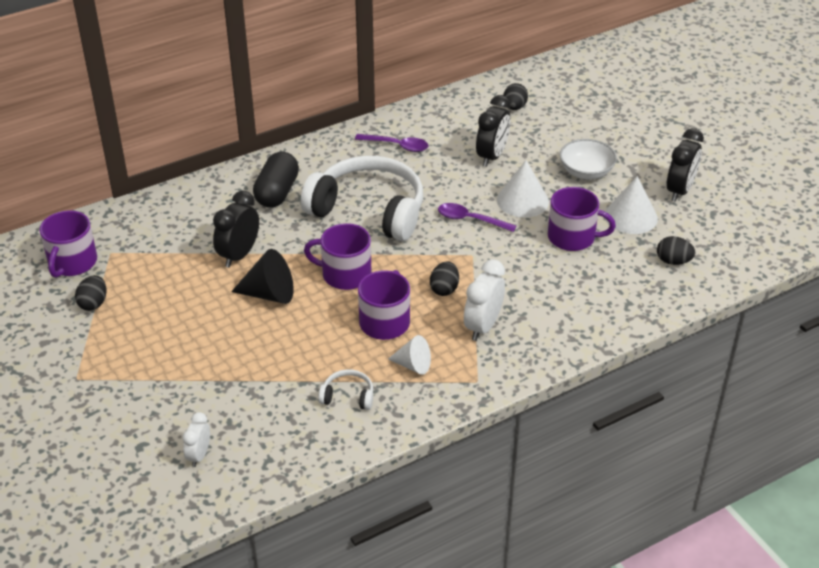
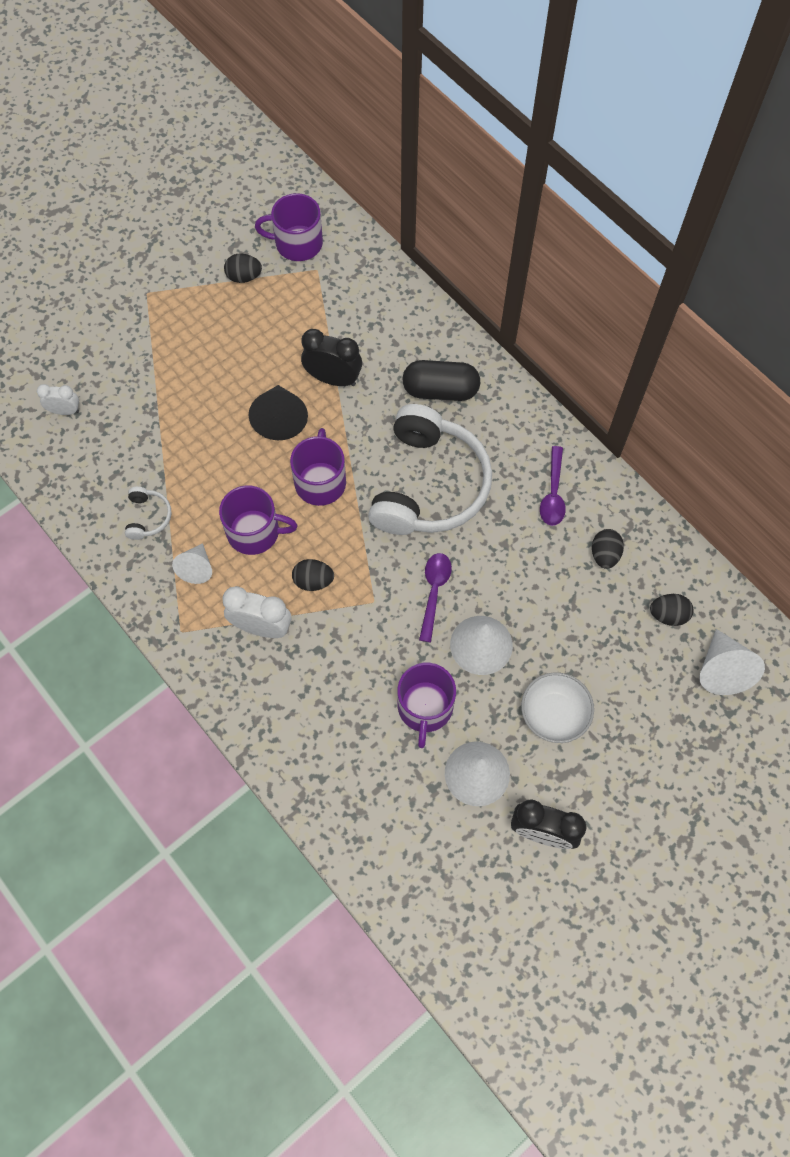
camera: 80 degrees right, 25 degrees up
(492, 156) = (559, 600): black clock -> none
(561, 91) = (722, 670): none -> white cone
(673, 261) = (403, 827): black egg -> black egg (604, 554)

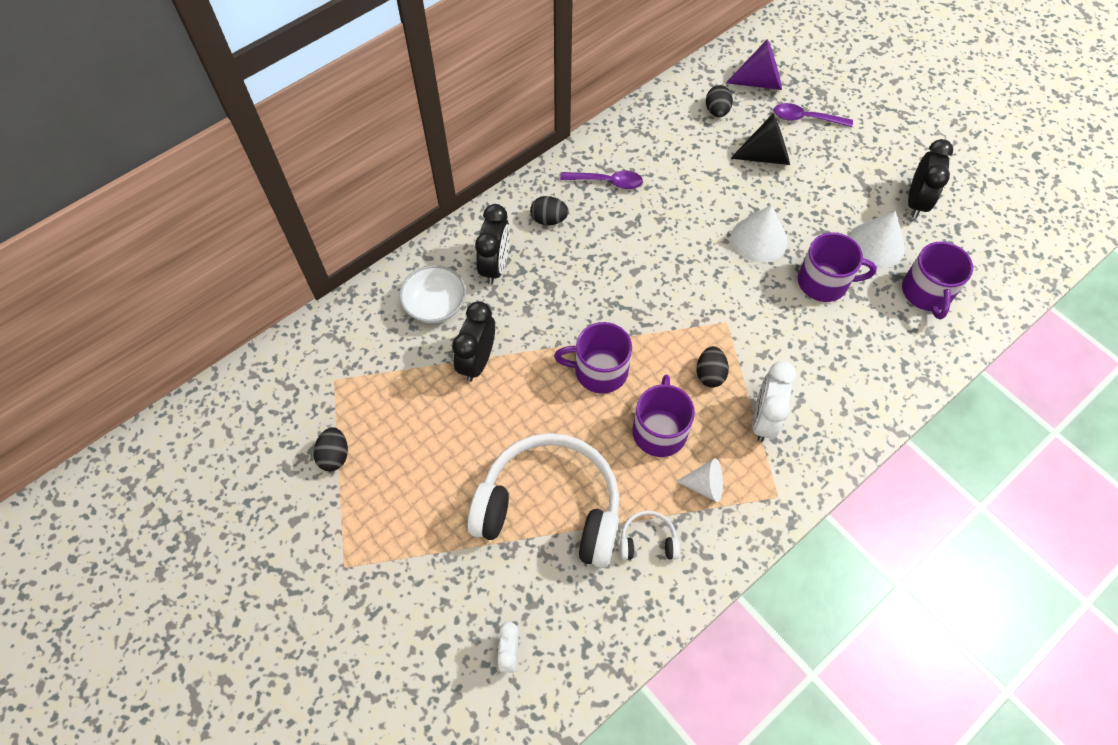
camera: 90 degrees left, 5 degrees down
(280, 419) = (525, 411): black cone -> black cone (766, 156)
(297, 243) = (295, 401): purple mug -> purple mug (926, 292)
(428, 485) = (601, 277): white headphones -> white headphones (550, 507)
(434, 592) = (712, 274): purple spoon -> purple spoon (806, 118)
(440, 390) = (495, 266): black capsule -> black clock
(554, 714) = (814, 190): white bowl -> white bowl (435, 305)
(604, 554) = (665, 149): black egg -> black egg (549, 219)
(722, 670) = (760, 82): white cone -> purple cone

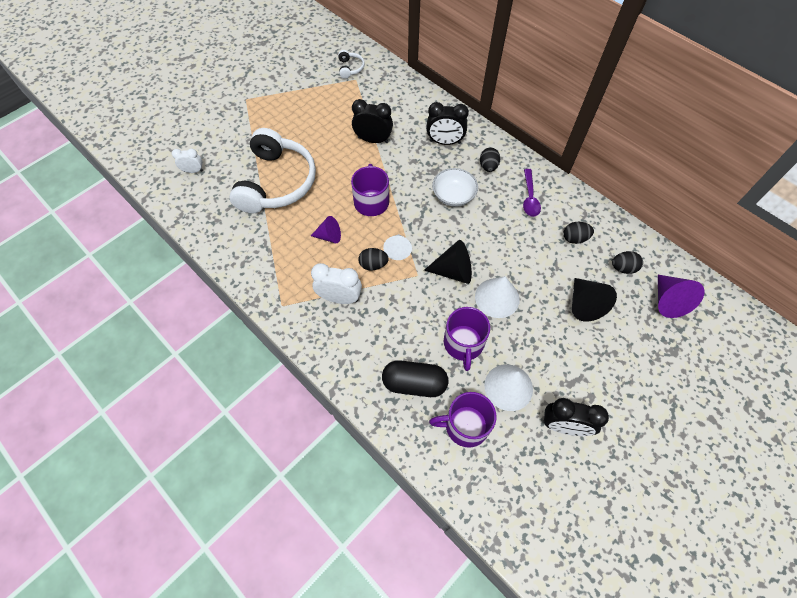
camera: 85 degrees right, 0 degrees up
(334, 455) = (309, 86): black egg -> black egg (574, 238)
(435, 305) = (411, 116): white bowl -> white bowl (453, 196)
(647, 541) = (254, 232): white headphones -> white headphones (350, 68)
(659, 430) = (329, 236): purple mug -> purple cone
(705, 485) = (290, 262): white cone -> white cone (397, 250)
(720, 280) = (453, 271): none -> black cone
(806, 118) = (636, 337): purple spoon -> none
(880, 339) = (414, 383): none -> black capsule

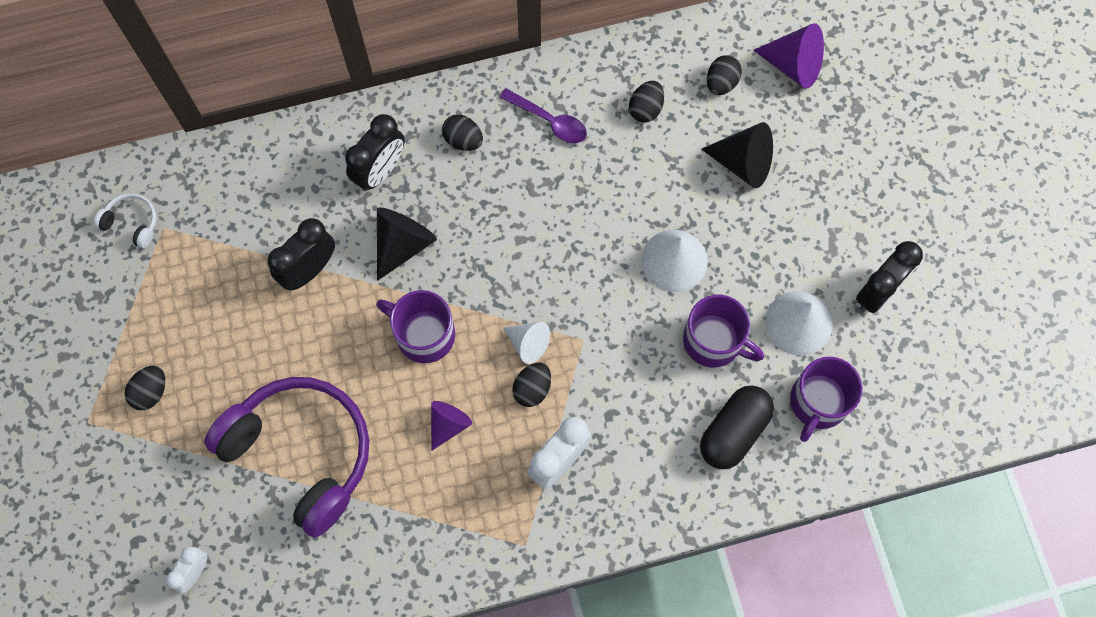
camera: 60 degrees left, 10 degrees up
(273, 113) = (151, 392): none -> black egg
(276, 182) = (301, 453): white headphones -> purple headphones
(453, 196) = (484, 217): white bowl -> none
(453, 271) = (604, 290): black cone -> black cone (403, 244)

